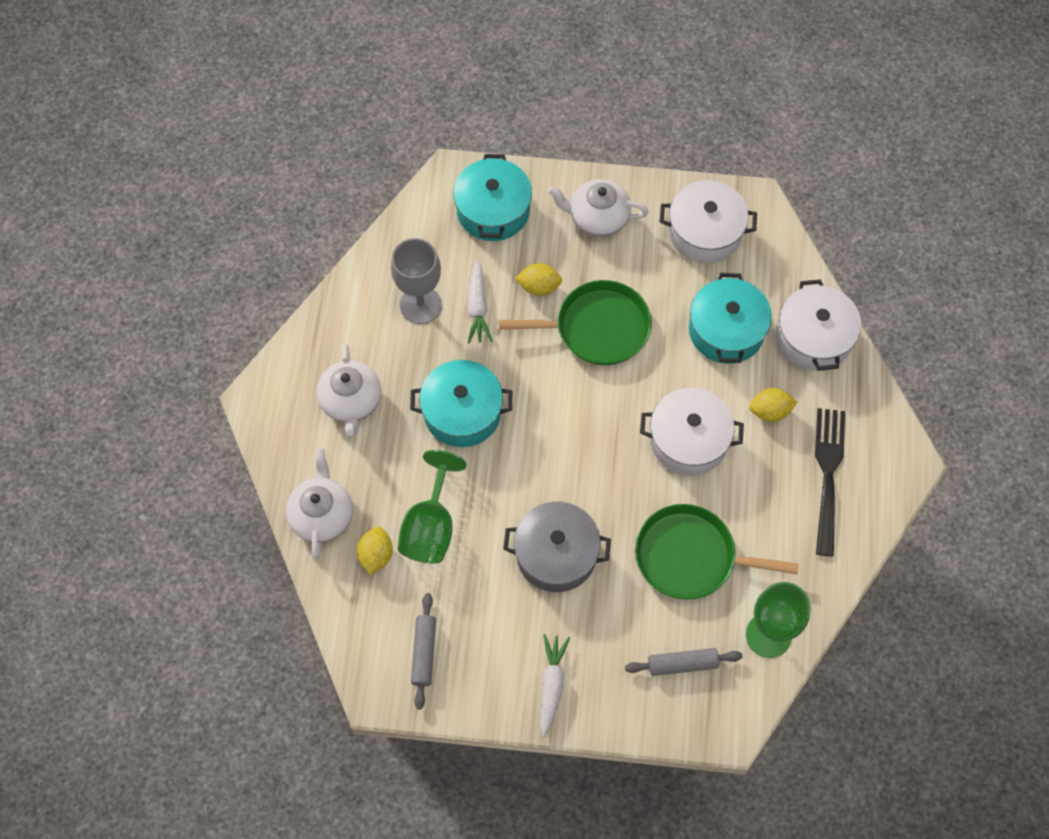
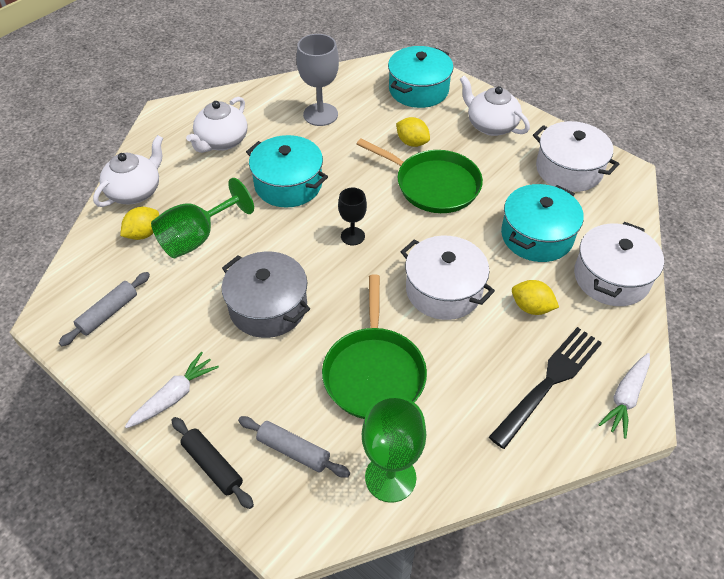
camera: 35 degrees right, 15 degrees down
(477, 307) = (358, 133): white carrot -> white carrot (625, 398)
(569, 433) = (352, 236): none -> black goblet
(632, 718) = (212, 466): none -> black rolling pin
(690, 556) = (374, 372): green pan -> green pan turned 135 degrees counterclockwise

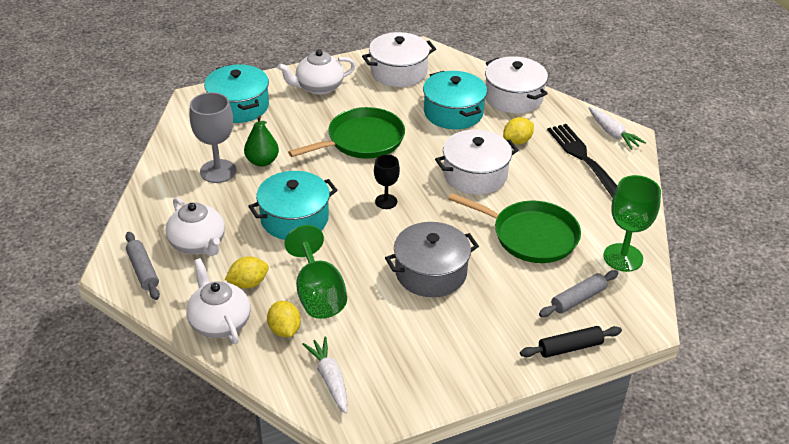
camera: 65 degrees left, 10 degrees down
(108, 313) = (371, 377): grey rolling pin -> grey rolling pin (143, 271)
(174, 396) = (491, 354): white carrot -> white carrot (330, 379)
(352, 134) = (262, 161): none -> green pear
(412, 142) = (302, 133): yellow lemon -> yellow lemon (248, 283)

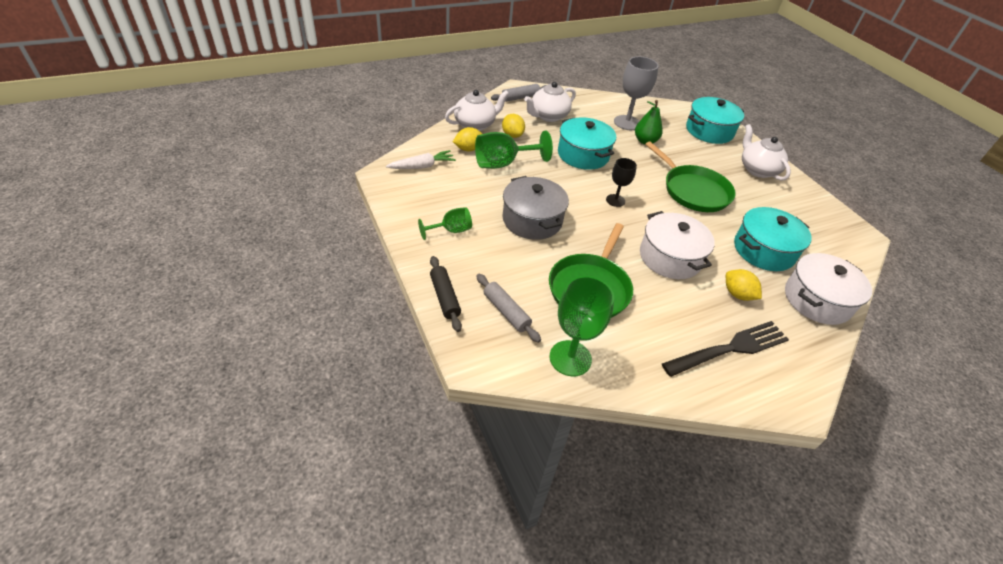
camera: 85 degrees right, 5 degrees up
(398, 72) = (811, 218): white pot -> none
(461, 345) = (451, 230): none -> green goblet
(612, 133) = (793, 385): white carrot -> none

